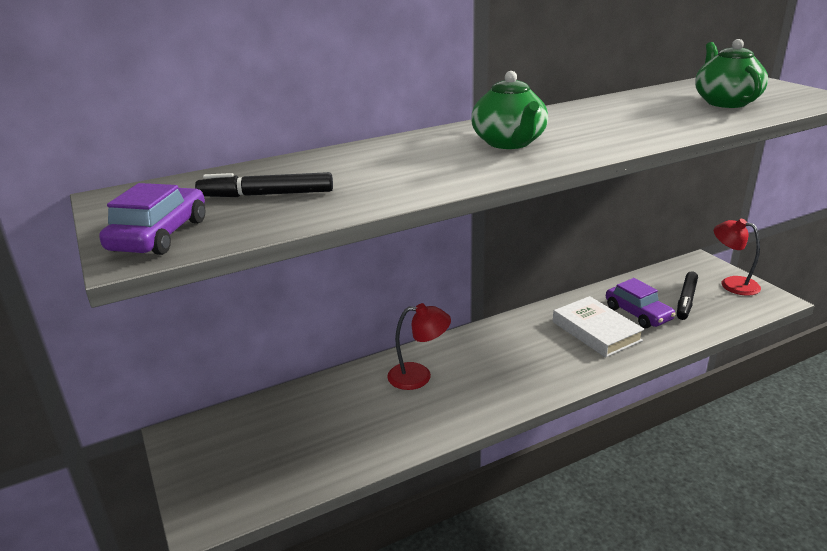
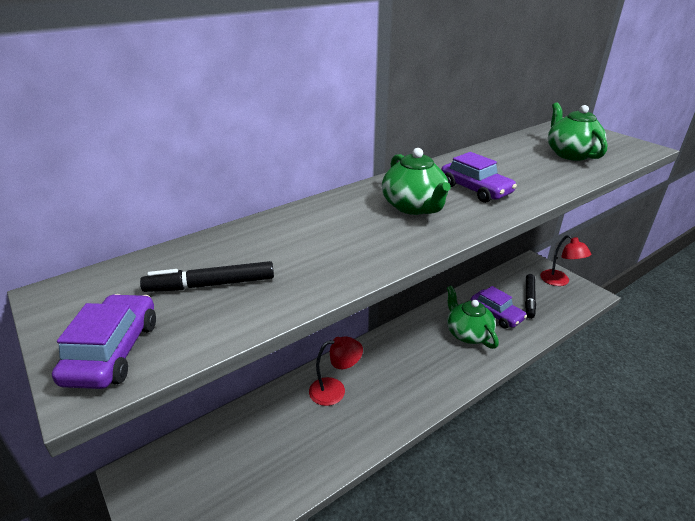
camera: 10 degrees left, 5 degrees up
(589, 130) = (475, 189): none -> purple car
(596, 331) = (468, 333): white book -> green teapot
(732, 284) = (559, 281): red lamp -> red lamp turned 150 degrees counterclockwise

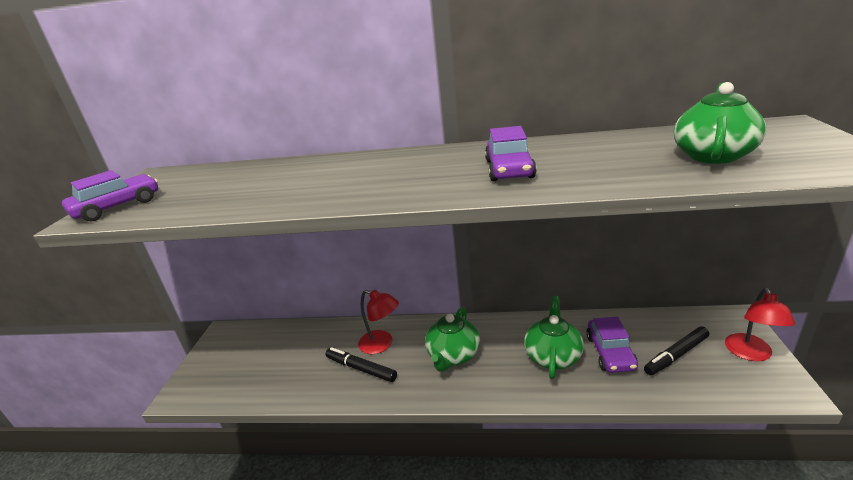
camera: 45 degrees right, 5 degrees down
(210, 285) = (210, 188): black marker -> black marker (361, 368)
(414, 207) = (424, 171): green teapot -> green teapot (453, 355)

